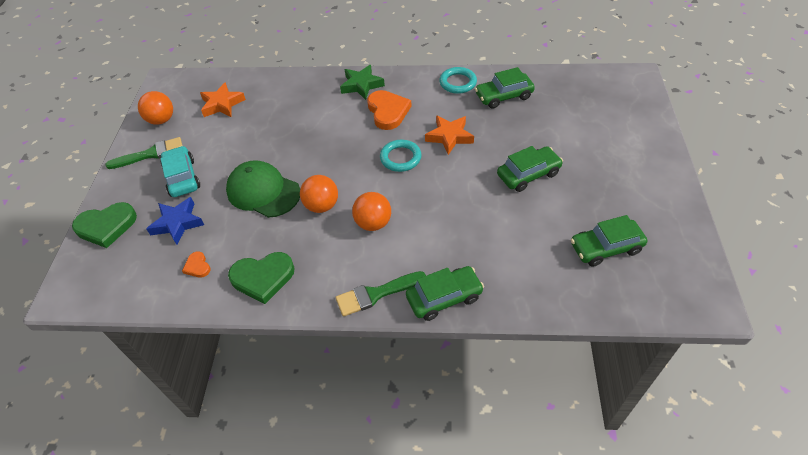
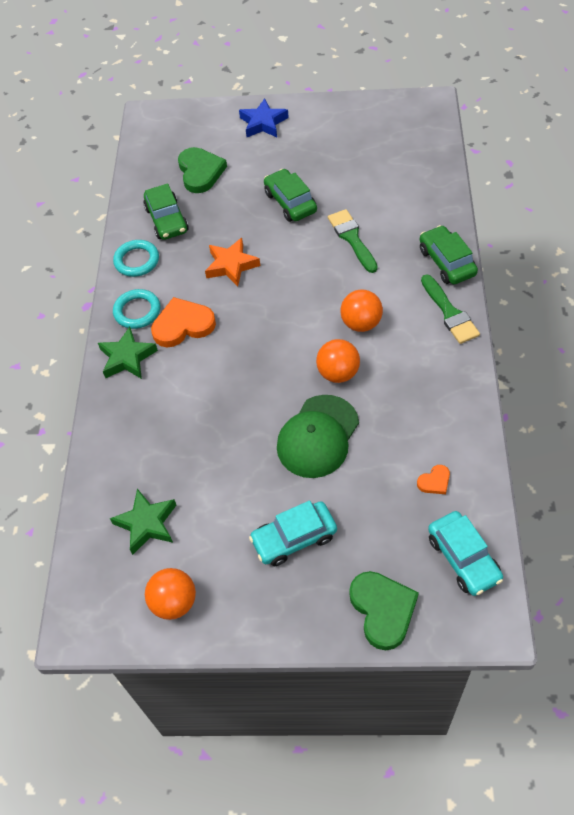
camera: 90 degrees left, 5 degrees up
(123, 280) = (463, 558): none -> turquoise car
(151, 154) = (247, 595): green brush -> green brush (352, 238)
(177, 223) = (372, 522): blue star -> blue star (263, 123)
(222, 104) = (147, 523): orange star -> green star
(263, 278) = (442, 412): green heart -> green heart (200, 172)
(400, 158) = (264, 307): turquoise ring -> turquoise ring (137, 311)
(605, 248) = (379, 155): green car -> none

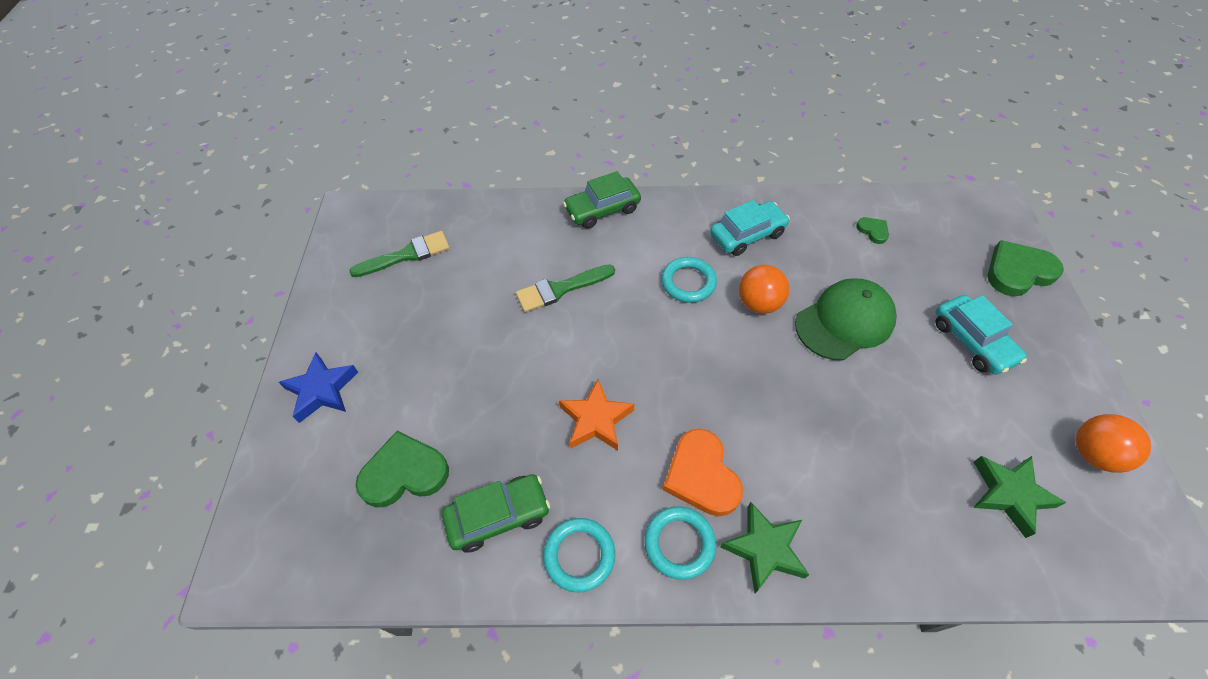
camera: 95 degrees left, 0 degrees up
(290, 202) = (489, 353): green car -> none
(318, 436) = (844, 321): green cap -> green cap turned 60 degrees counterclockwise
(361, 323) = (688, 282): orange ball -> turquoise ring
(434, 481) = (873, 231): orange heart -> green heart
(449, 313) = (671, 211): green brush -> green brush (407, 255)
(463, 558) = (944, 215): turquoise car -> turquoise car (747, 235)

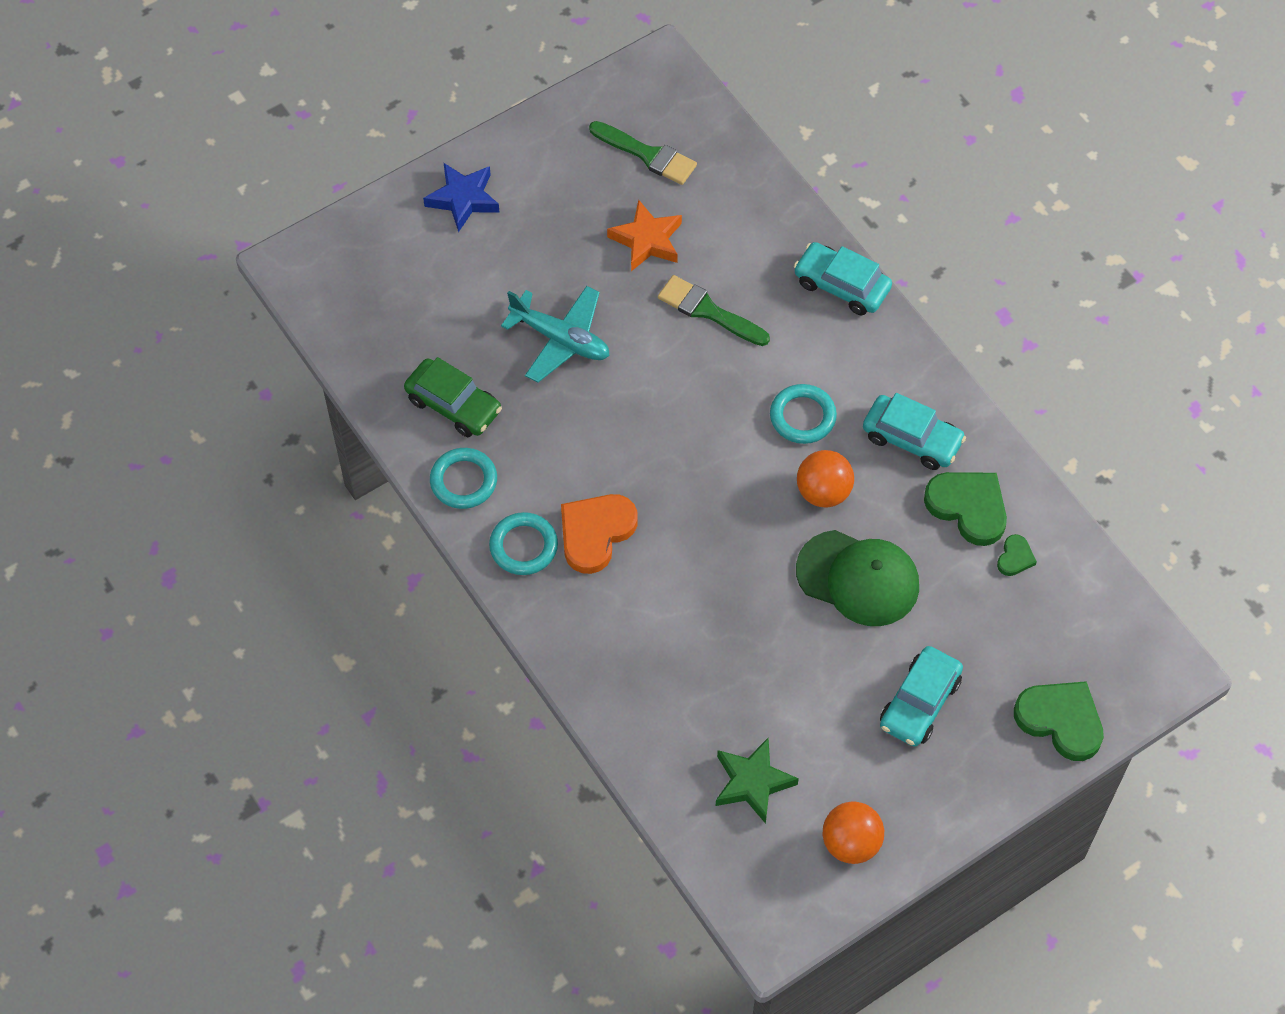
camera: 55 degrees right, 5 degrees up
(404, 473) = (439, 314): green heart -> green heart (968, 507)
(505, 395) = (560, 339): none -> turquoise plane
(596, 420) = (589, 424): orange star -> orange star (647, 240)
(602, 210) = (841, 285): green car -> turquoise car
(764, 549) = (563, 610): green star -> none

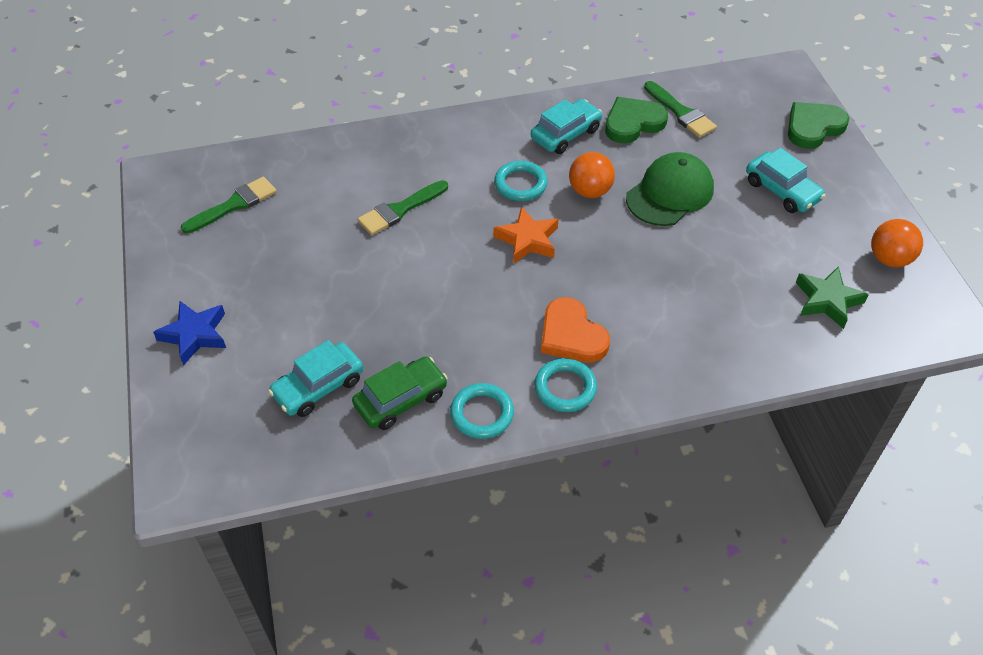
camera: 70 degrees left, 10 degrees down
(560, 339) = (375, 307): turquoise plane -> none
(647, 240) = (313, 227): orange star -> orange star (527, 240)
(841, 285) = (419, 133): turquoise car -> turquoise car (318, 387)
(1015, 557) = (681, 112): green heart -> green brush

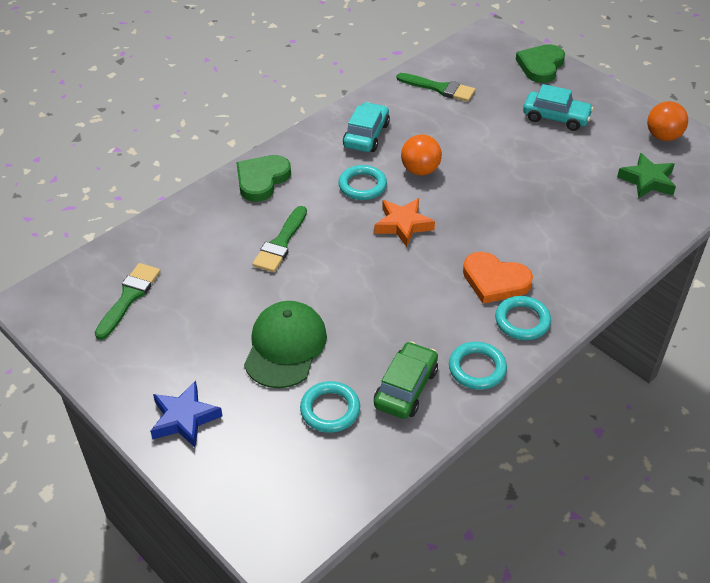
camera: 30 degrees left, 5 degrees down
(318, 387) = (330, 410): turquoise car -> turquoise ring
(633, 123) = (410, 108): green heart -> green heart (262, 180)
(670, 193) = (480, 149): green cap -> green cap (285, 347)

